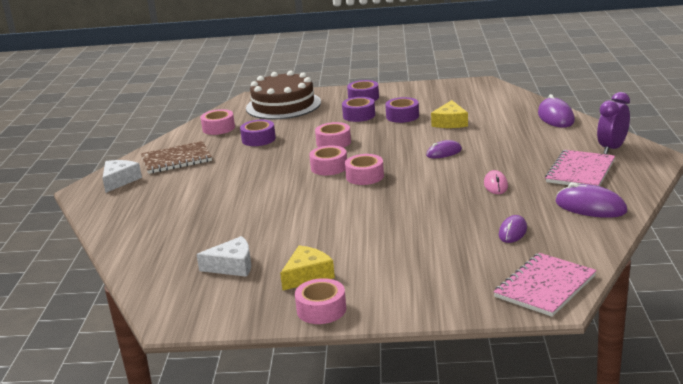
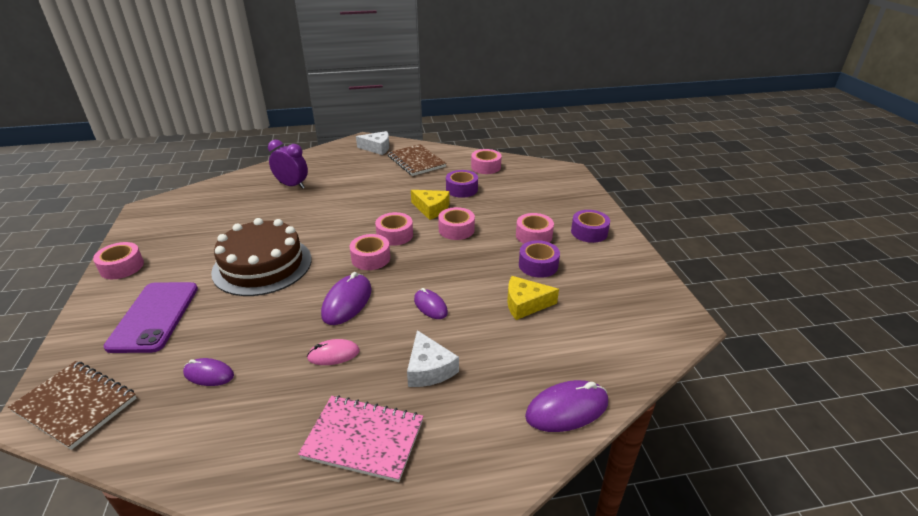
camera: 75 degrees right, 10 degrees up
(232, 266) = (215, 217): white cheese -> white cheese (429, 369)
(283, 105) = (551, 188): brown cake -> brown cake (262, 265)
(307, 275) = (181, 253): yellow cheese -> yellow cheese (431, 209)
(359, 115) = (534, 236): purple tape -> pink tape
(425, 271) = (154, 316): none -> purple phone
(545, 286) = (75, 405): pink notebook -> brown notebook
(590, 207) = (249, 449): purple mouse -> purple mouse (347, 302)
(612, 148) = (446, 482): purple clock -> purple clock (292, 185)

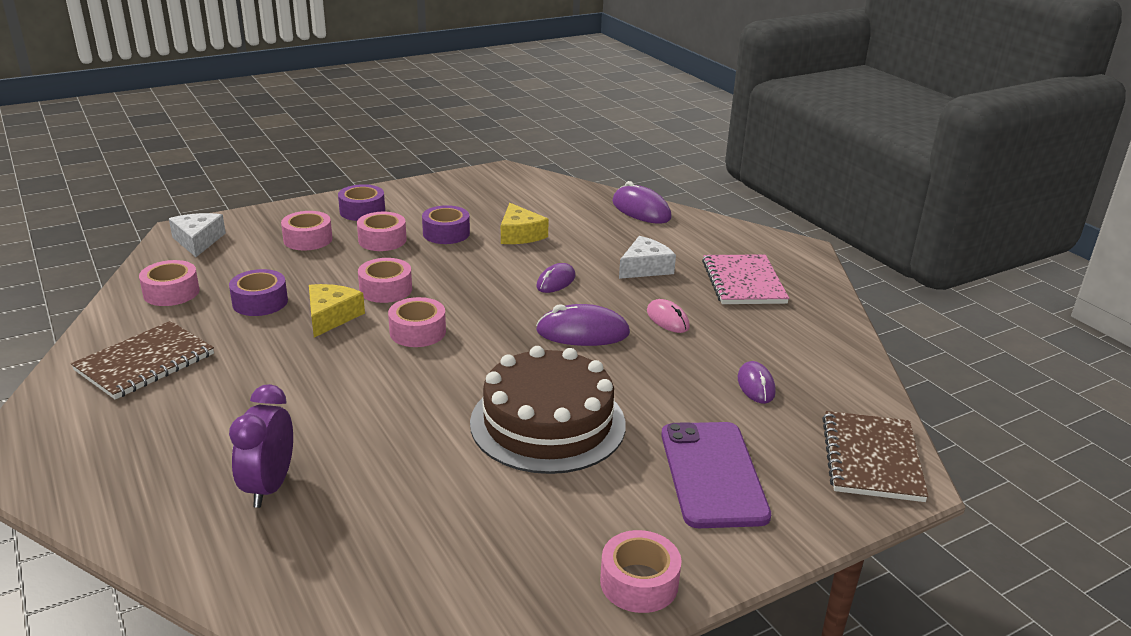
camera: 110 degrees left, 5 degrees down
(154, 316) = (712, 474): purple phone -> purple phone turned 75 degrees counterclockwise
(371, 258) = (484, 337): pink tape -> pink tape (308, 239)
(377, 148) = (67, 424): white cheese -> white cheese (198, 241)

